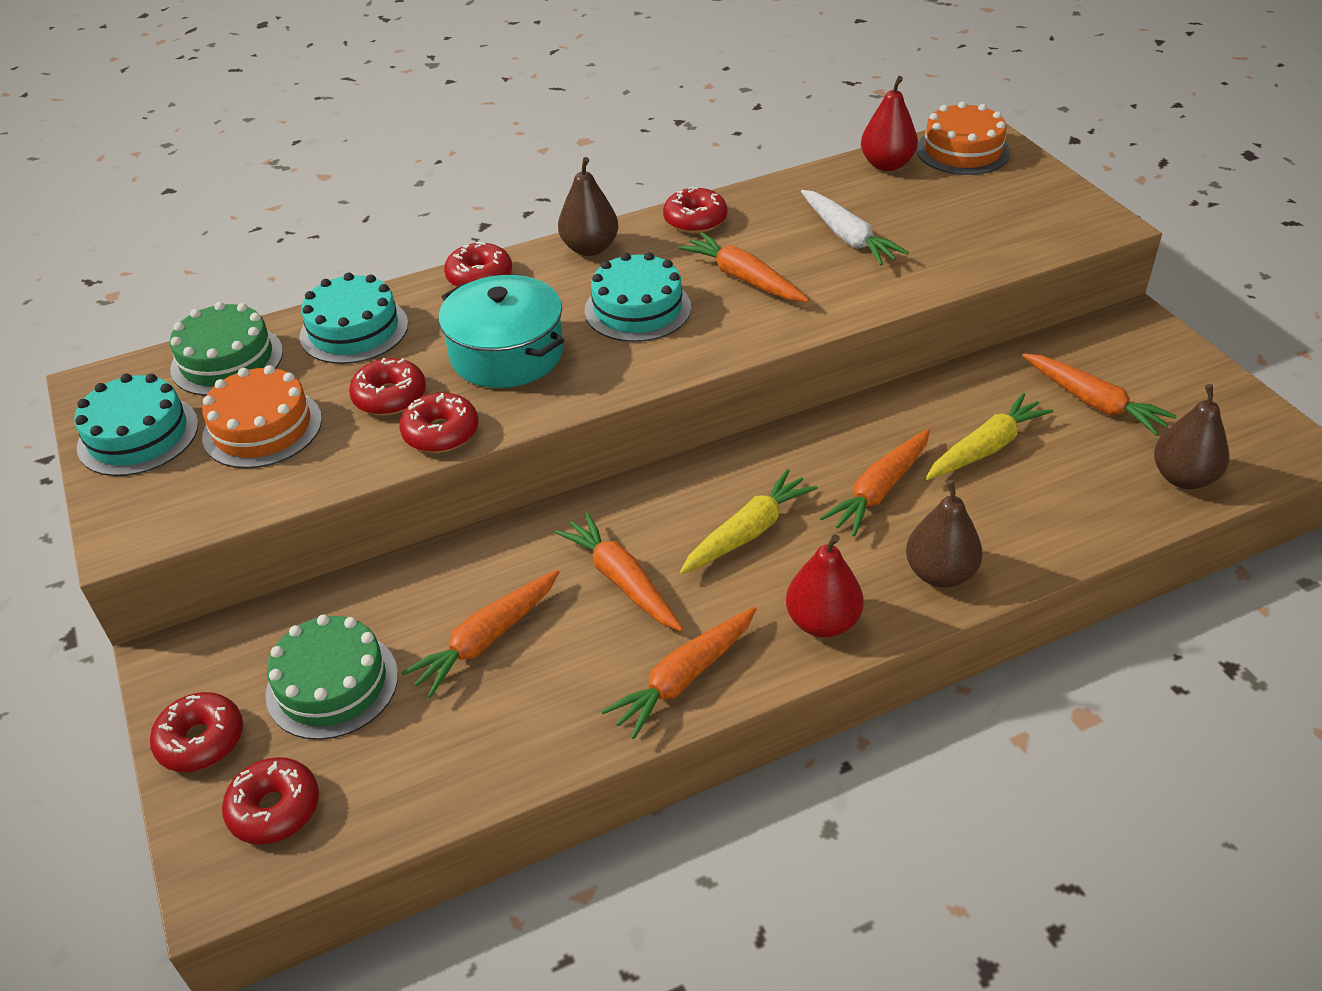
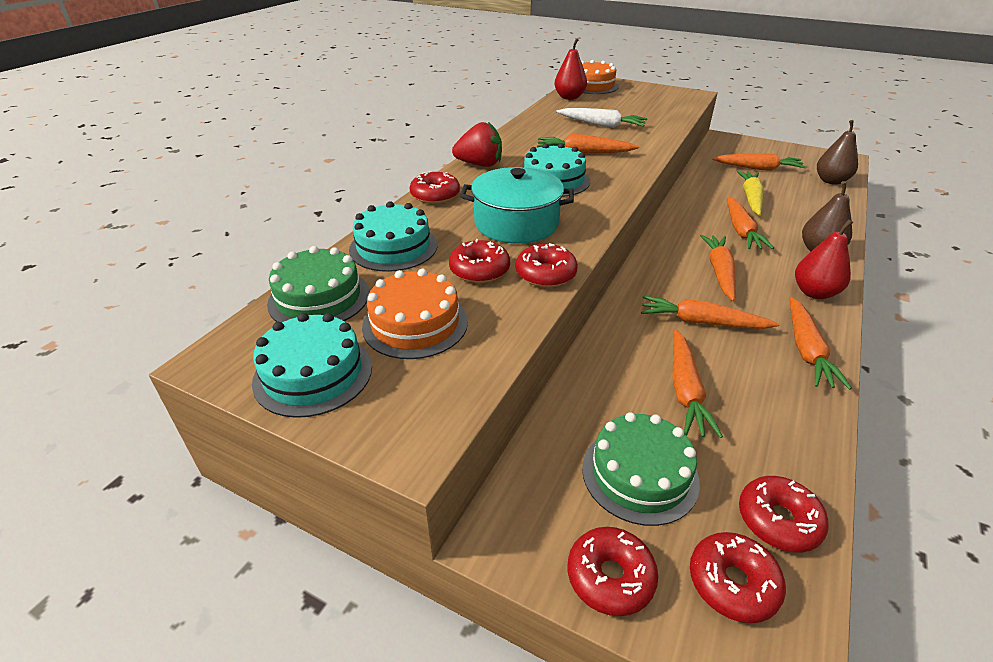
camera: 40 degrees left, 5 degrees down
(590, 248) = (480, 164): brown pear -> red strawberry
(695, 220) = (516, 138): red donut -> red donut (778, 520)
(748, 532) = (719, 272): yellow carrot -> orange carrot

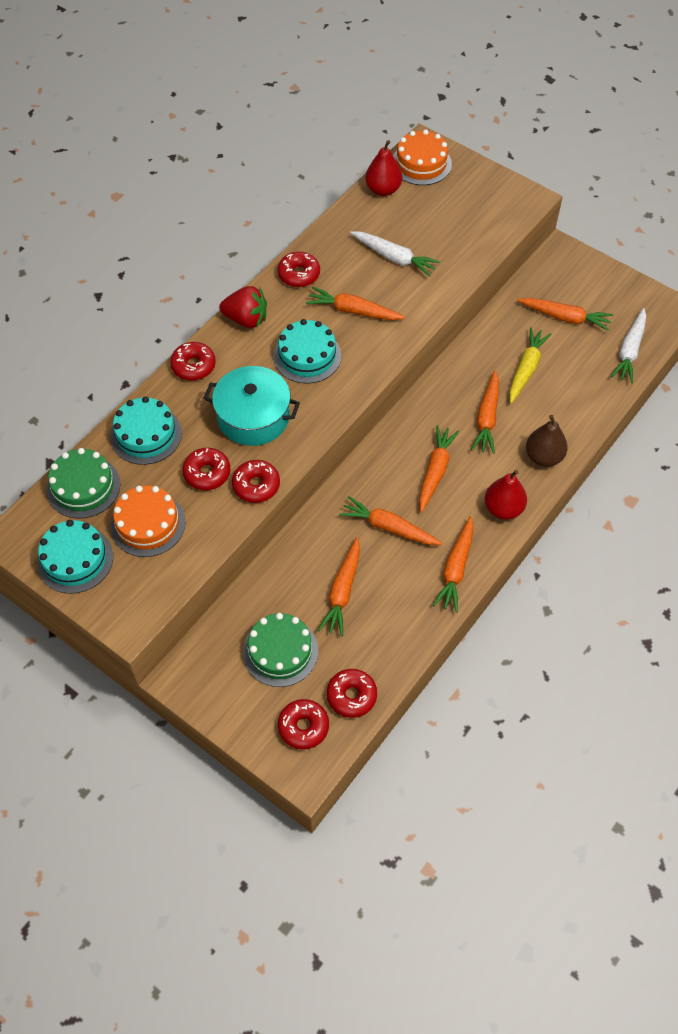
camera: 10 degrees right, 20 degrees up
(610, 577) = (235, 712): red donut -> red donut (299, 274)
(831, 181) = (629, 351): brown pear -> white carrot

